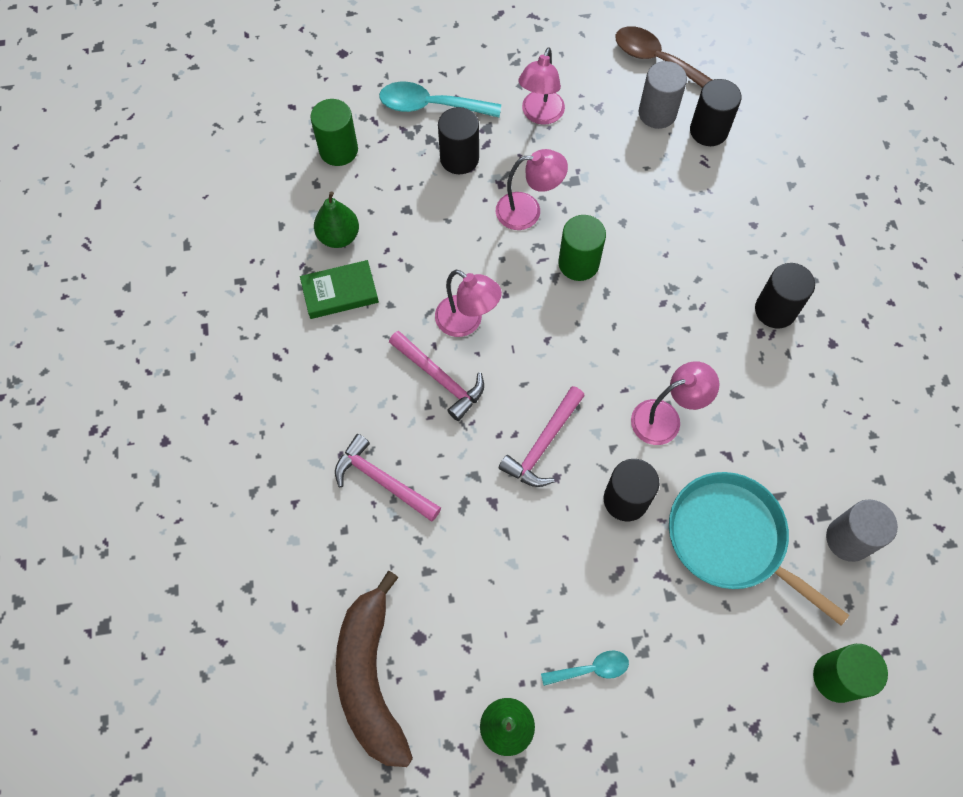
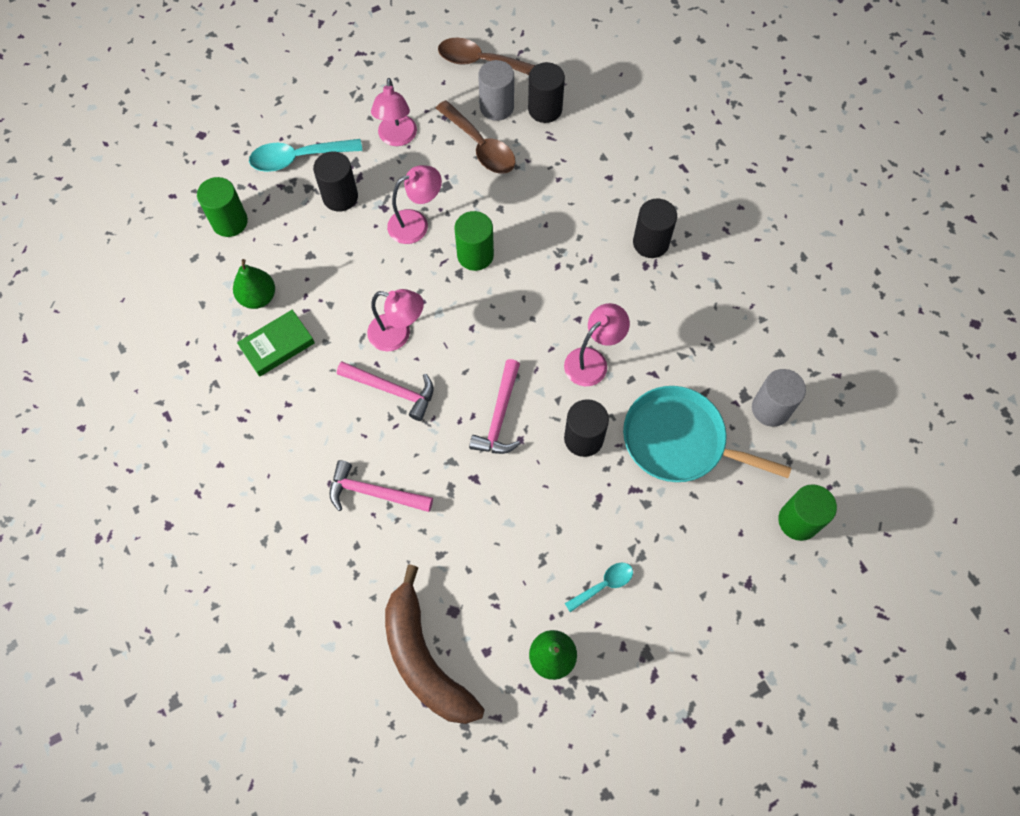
camera: 20 degrees left, 0 degrees up
(625, 150) = (480, 146): none -> brown spoon

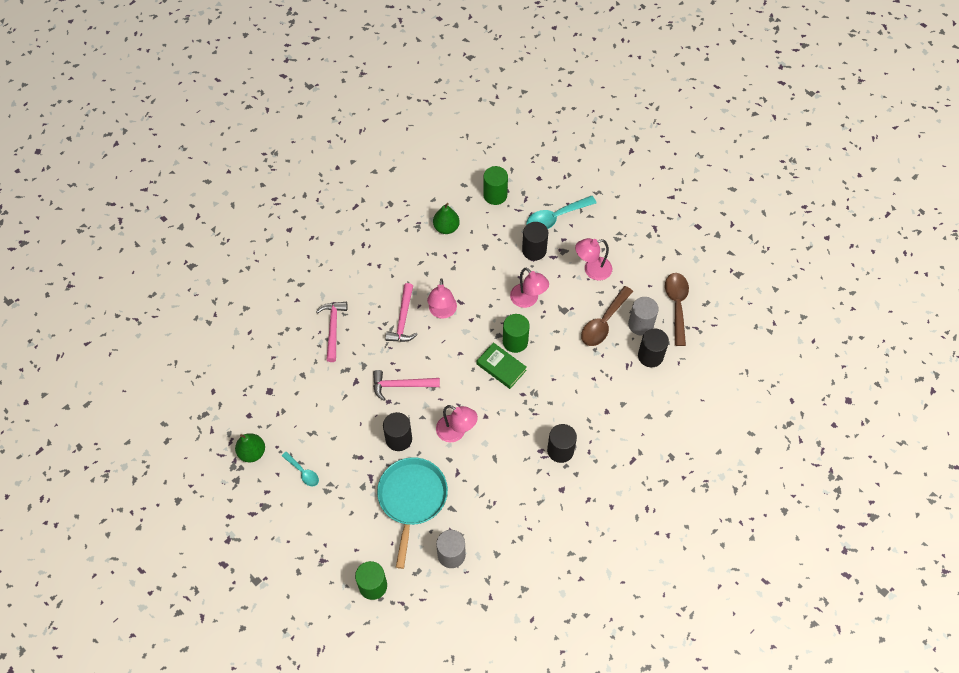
camera: 75 degrees right, 5 degrees down
(277, 345) = (416, 248): green book -> green book (501, 367)
(298, 158) = (555, 217): turquoise spoon -> turquoise spoon turned 90 degrees counterclockwise
(424, 658) = (239, 383): brown banana -> none

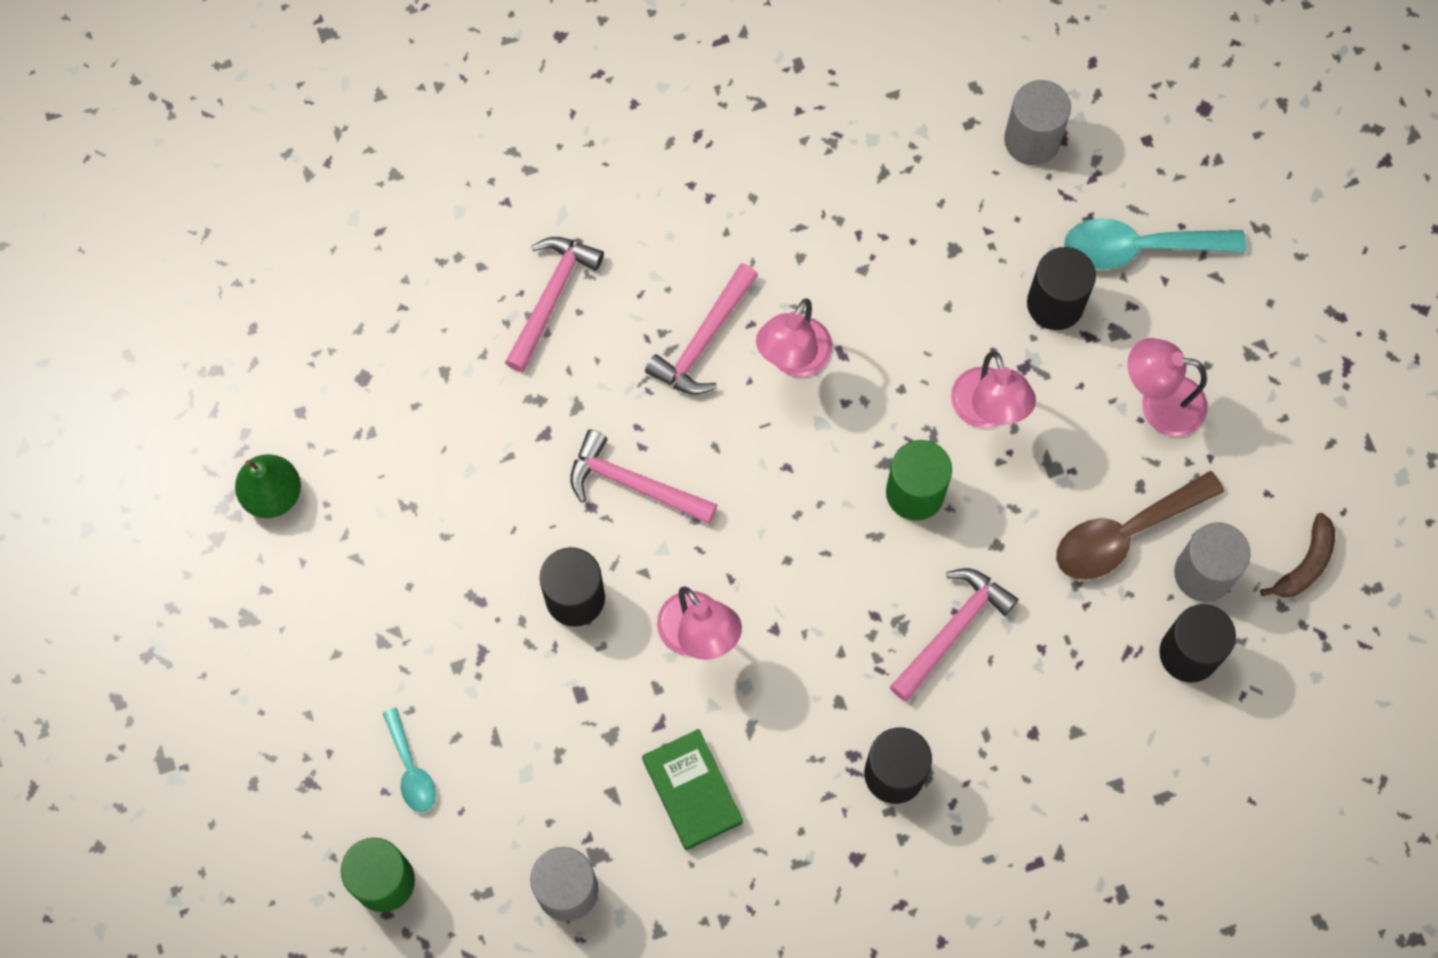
camera: 25 degrees right, 10 degrees up
(303, 472) = (353, 582): turquoise spoon -> turquoise spoon (411, 769)
(412, 498) = (543, 736): turquoise pan -> none
(446, 227) = (891, 171): green pear -> none
(495, 195) = (1032, 140): green cylinder -> grey cylinder
(501, 367) = (858, 536): green book -> green book (692, 791)
(556, 386) = (953, 630): none -> pink hammer
(676, 305) = (1304, 564): brown spoon -> brown banana

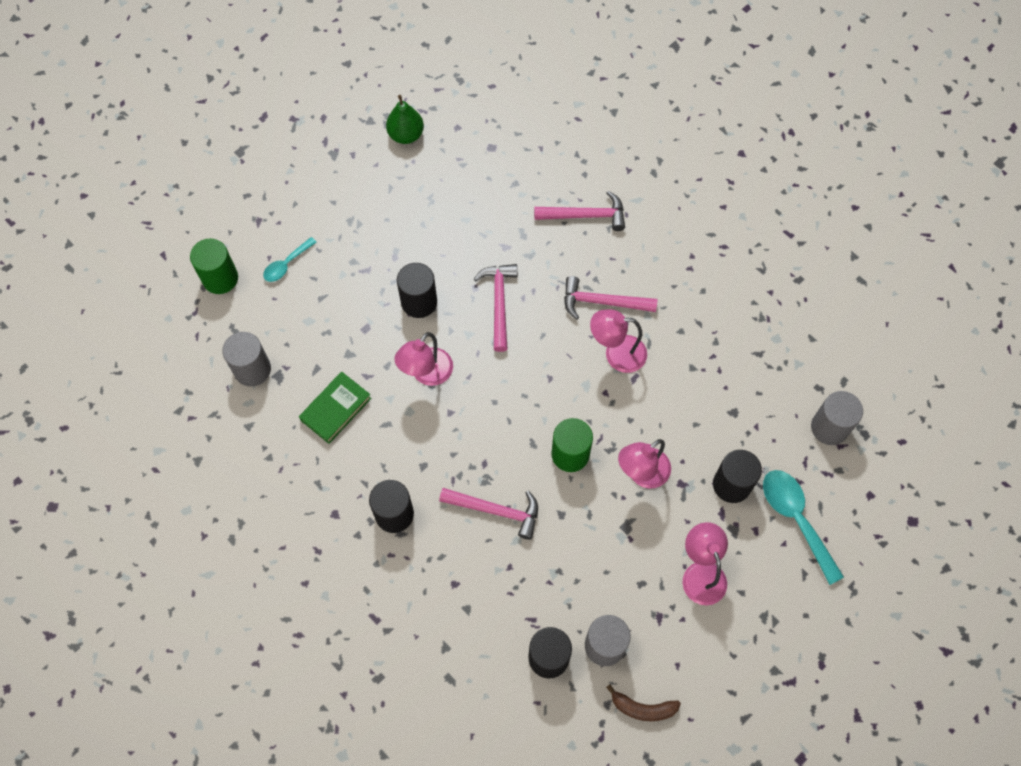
camera: 65 degrees right, 5 degrees down
(1125, 534) = (606, 587): brown spoon -> none

